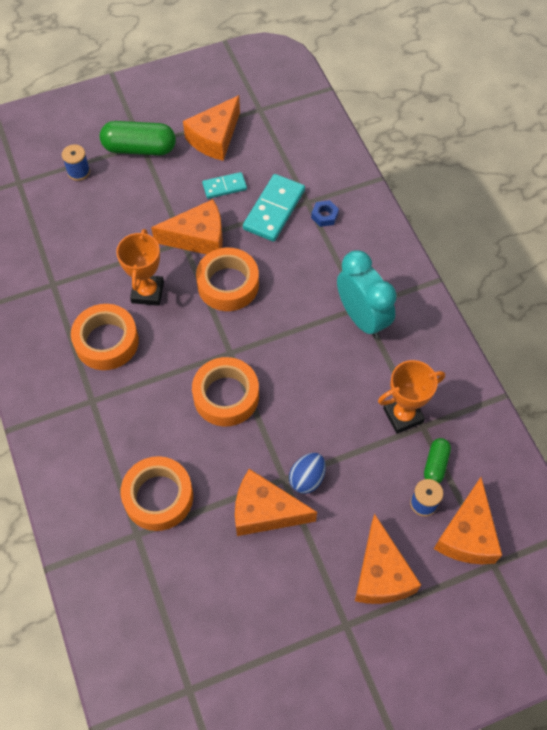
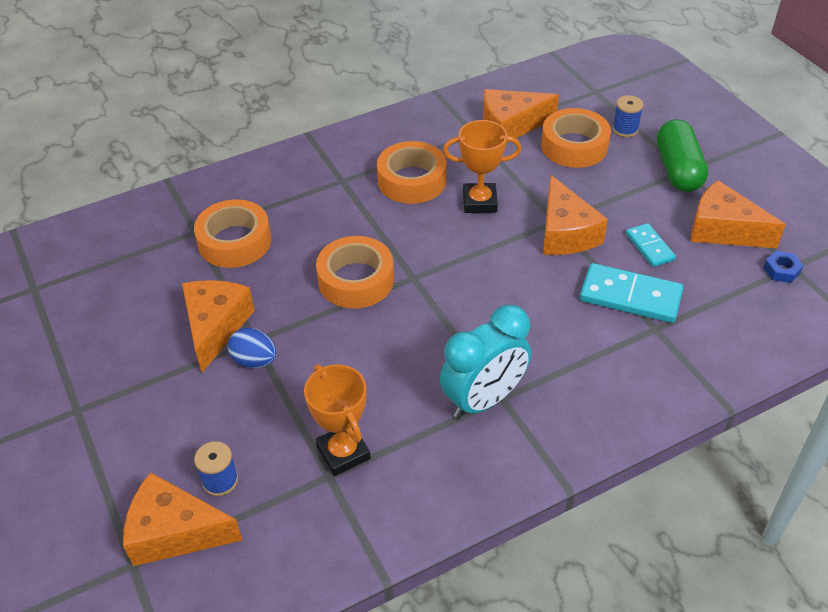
camera: 85 degrees right, 15 degrees down
(228, 284) = (505, 265): orange tape -> orange tape (574, 146)
(324, 216) = (638, 348): blue nut -> blue nut (781, 270)
(381, 574) = (132, 440): orange cheese -> orange cheese (510, 125)
(435, 464) = (274, 492): green capsule -> none

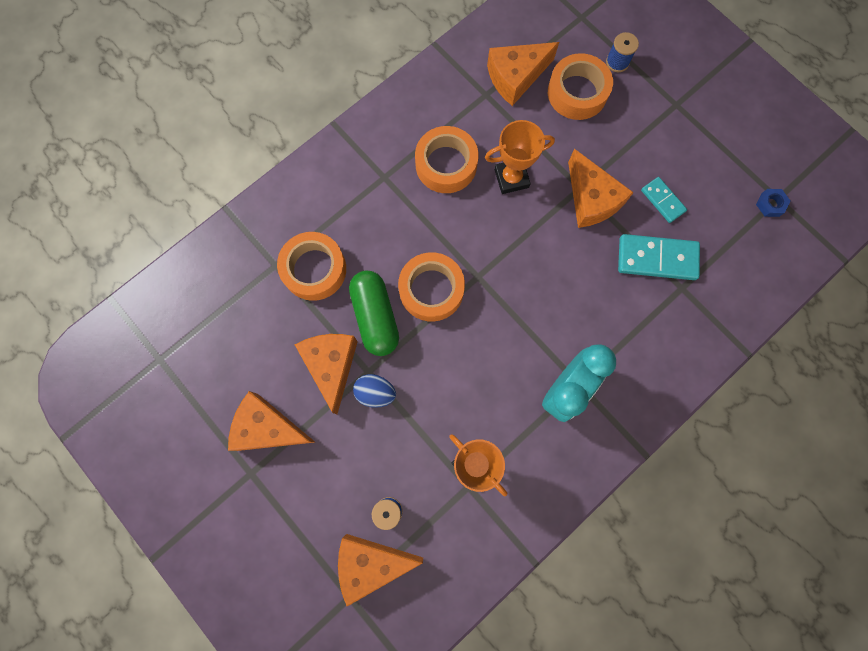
camera: 15 degrees left, 30 degrees up
(678, 169) = (671, 104): green capsule -> green capsule (375, 317)
(723, 230) = (718, 168): orange cheese -> orange cheese (268, 428)

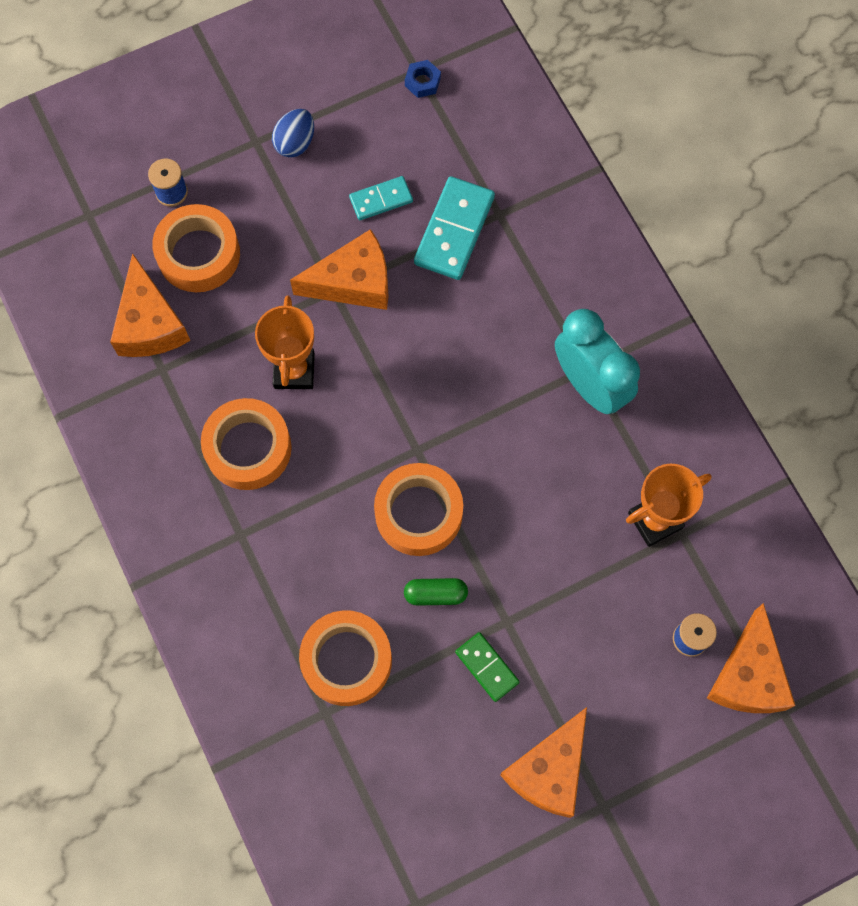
camera: 75 degrees left, 5 degrees down
(331, 365) = (487, 667): orange cheese -> green domino
(375, 317) = (435, 594): green capsule -> green capsule, size x0.54
(375, 392) = (537, 618): blue egg -> blue egg (295, 143)

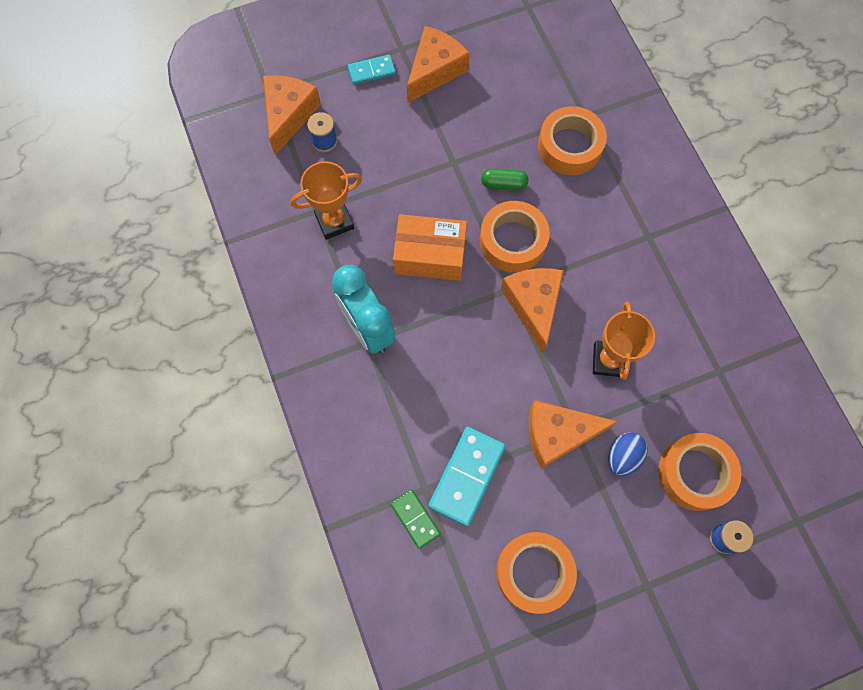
camera: 175 degrees left, 0 degrees up
(149, 324) = (733, 411): orange cheese -> orange cheese (533, 305)
(248, 448) = (645, 300): orange tape -> orange tape (534, 572)
(295, 143) = (610, 581): blue egg -> blue egg (623, 457)
(381, 200) = (531, 513): turquoise domino -> turquoise domino (371, 71)
(422, 82) = (485, 640): blue nut -> none
(487, 667) = (471, 134): green domino -> green domino (415, 519)
(524, 485) = (430, 255): none -> orange box

